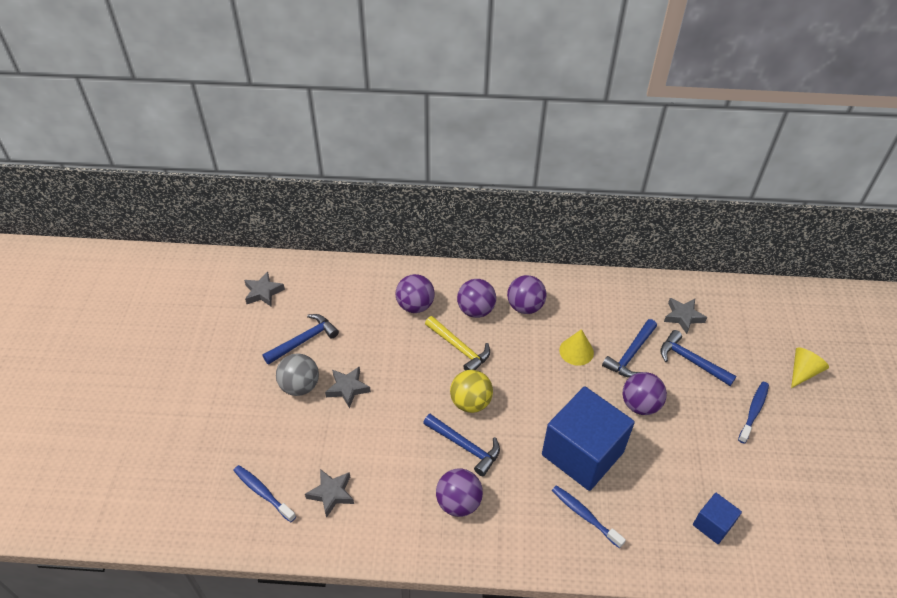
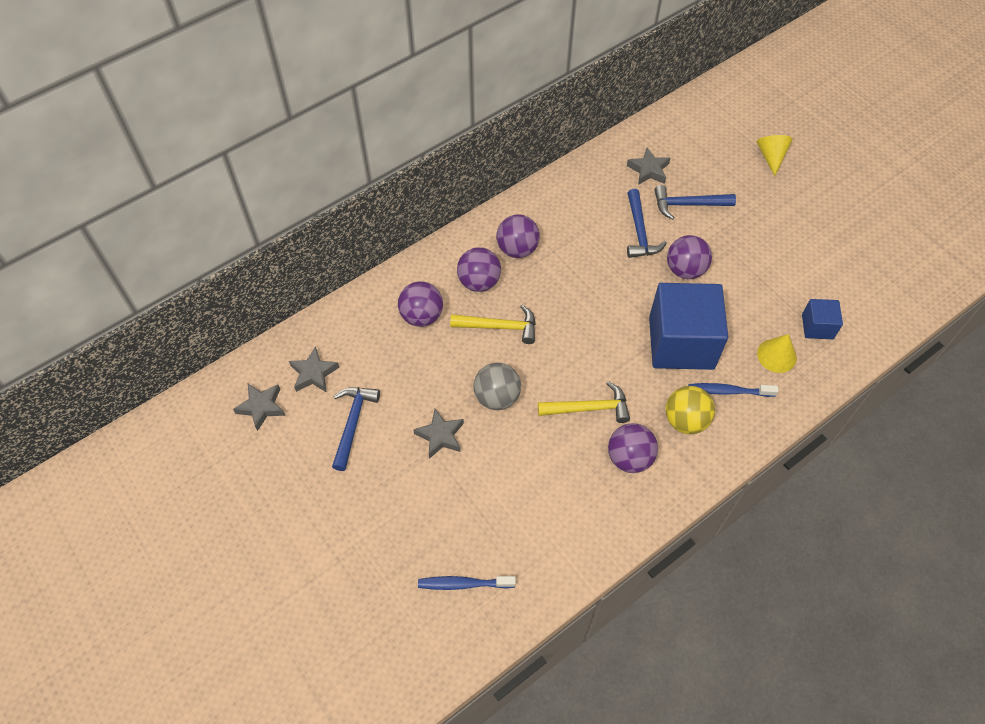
camera: 40 degrees left, 10 degrees up
(300, 386) = (395, 467): grey ball -> grey ball (497, 397)
(331, 494) = (522, 535): grey star -> grey star (314, 373)
(465, 446) = (589, 408): blue hammer -> yellow hammer
(470, 402) = (556, 367): yellow ball -> yellow ball (685, 420)
(576, 351) = (596, 259): yellow cone -> yellow cone (776, 355)
(753, 411) = (766, 214): blue toothbrush -> none

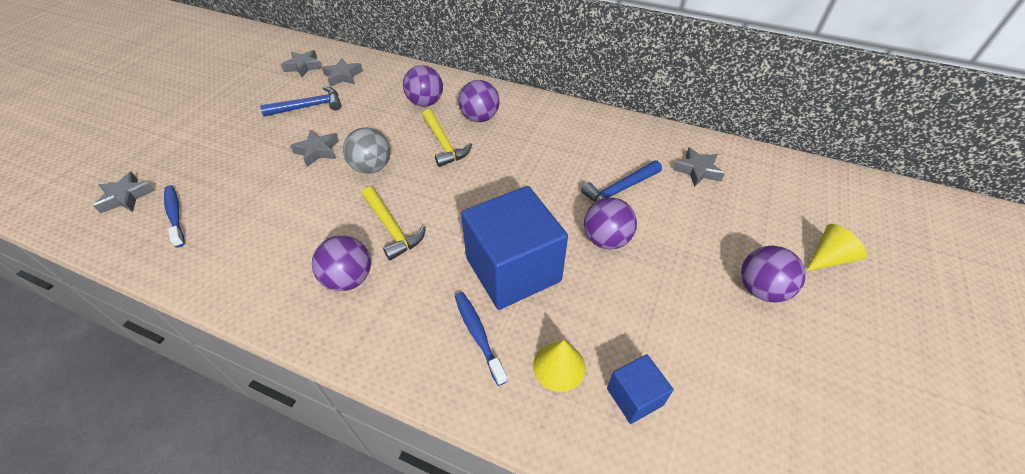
camera: 60 degrees right, 10 degrees down
(404, 629) = (126, 197): none -> grey star
(517, 249) = (530, 125): purple ball -> purple ball (761, 289)
(685, 420) = (417, 309): yellow ball -> none
(688, 205) = (688, 212): blue hammer -> none

